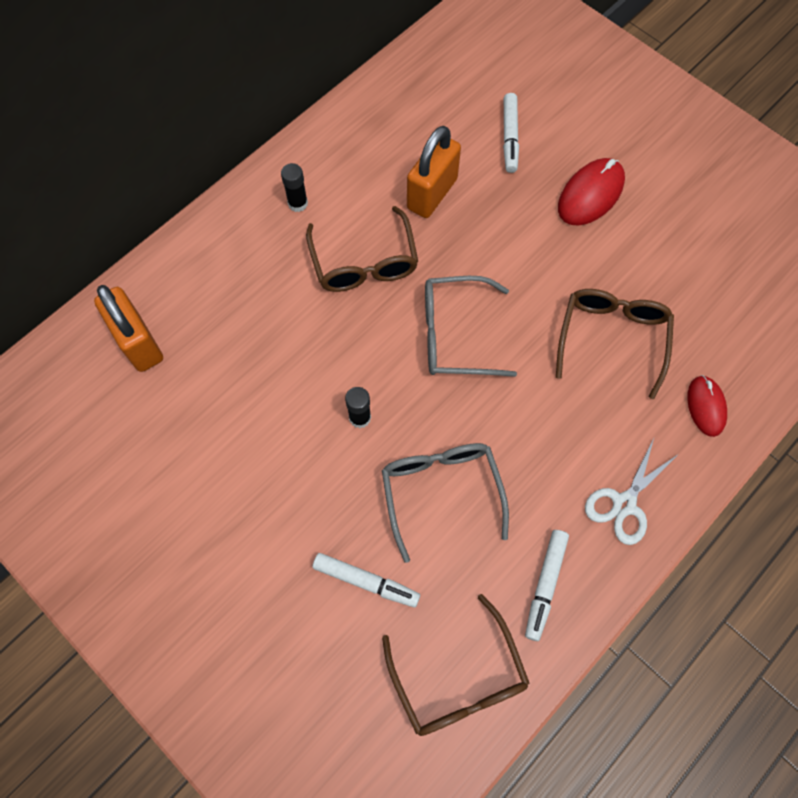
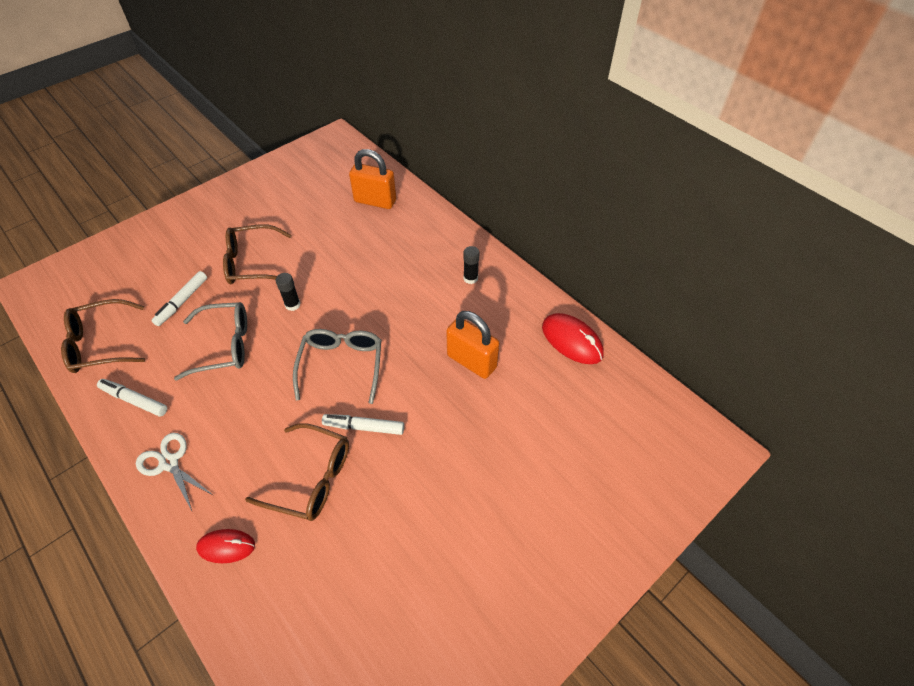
camera: 95 degrees right, 15 degrees down
(139, 343) = (375, 201): orange padlock -> orange padlock turned 45 degrees clockwise
(364, 261) = (415, 314): brown glasses -> brown glasses (253, 263)
(510, 137) = (527, 425): white marker -> white marker (364, 427)
(590, 194) = (460, 485): red mouse -> red mouse (572, 341)

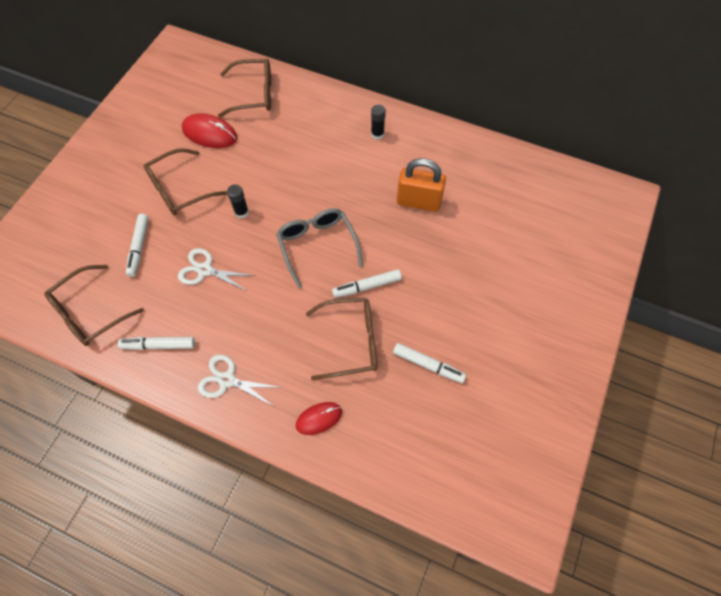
camera: 25 degrees left, 10 degrees up
(223, 346) = (205, 270): grey glasses -> white scissors
(374, 542) = (428, 365): none -> white marker
(375, 201) = (253, 94): orange padlock -> brown glasses
(572, 341) = (484, 156): red mouse -> red mouse (210, 134)

